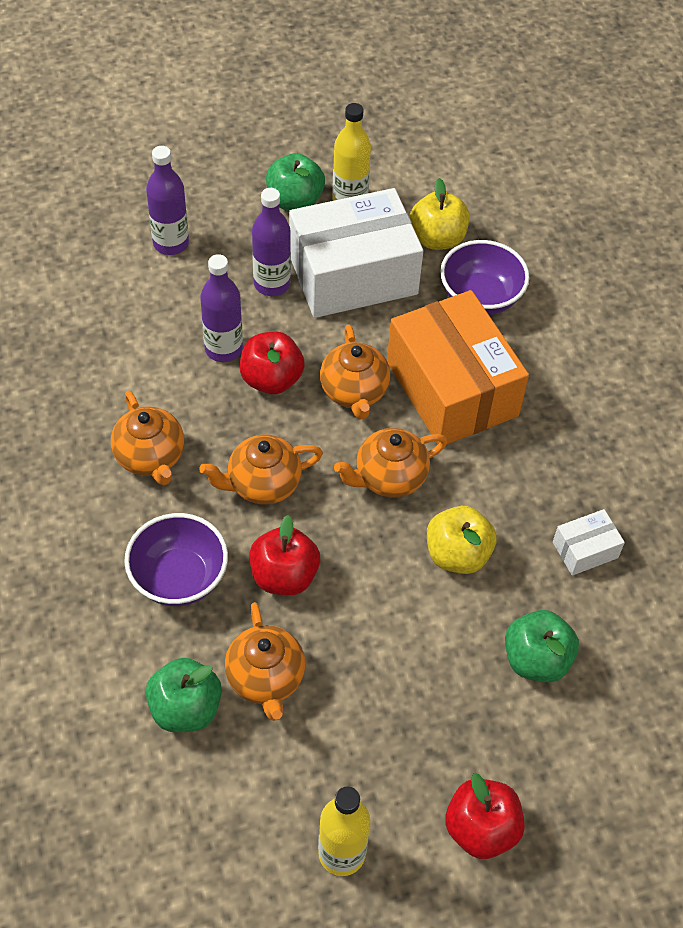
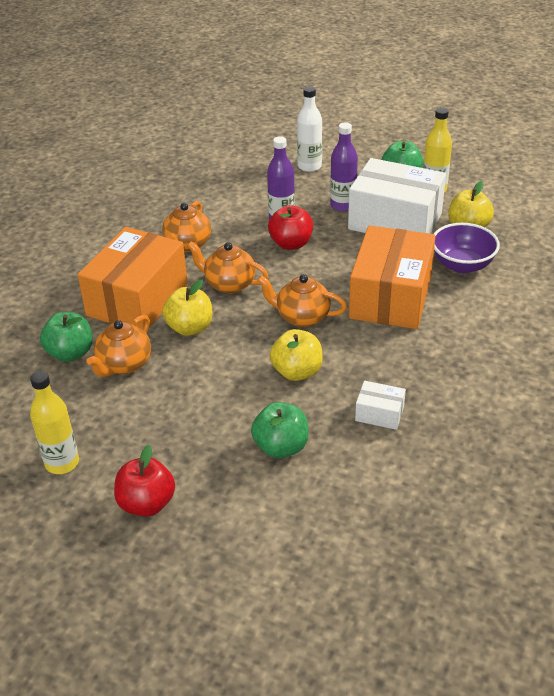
camera: 45 degrees right, 15 degrees down
(171, 243) = (309, 166): purple bottle -> white bottle
(179, 578) = (137, 299): purple bowl -> orange box
(284, 576) = (190, 328): red apple -> yellow apple
(354, 392) = (330, 270): orange teapot -> none

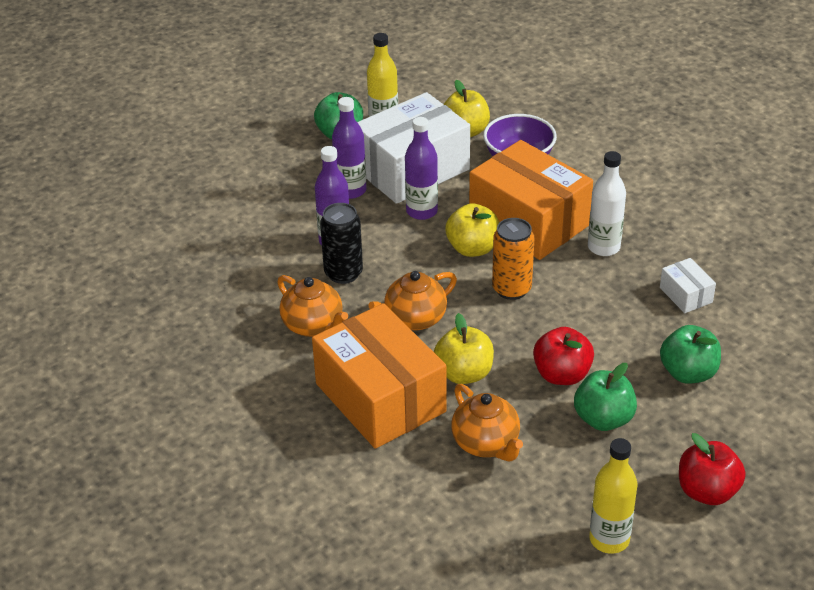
camera: 60 degrees left, 0 degrees up
(70, 353) = (432, 481): green apple -> green apple (603, 419)
(251, 236) = (343, 273): none -> black can
(291, 244) = (384, 251): red apple -> red apple (562, 375)
(297, 372) = (591, 324): yellow apple -> yellow apple (472, 248)
(302, 317) = (511, 289): orange teapot -> orange can
(309, 166) = (254, 184): white bottle -> white bottle (603, 247)
(351, 243) = (421, 211): none -> purple bottle
(379, 414) = (685, 295): white box -> white box turned 75 degrees counterclockwise

